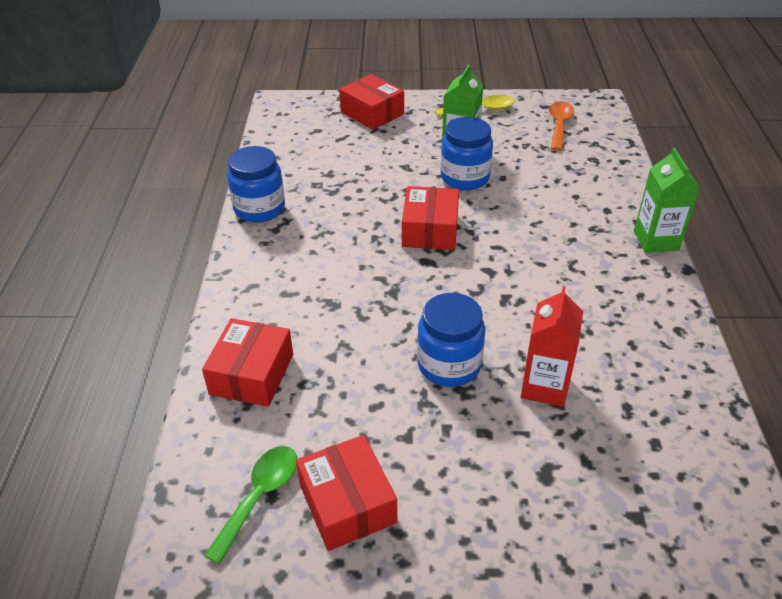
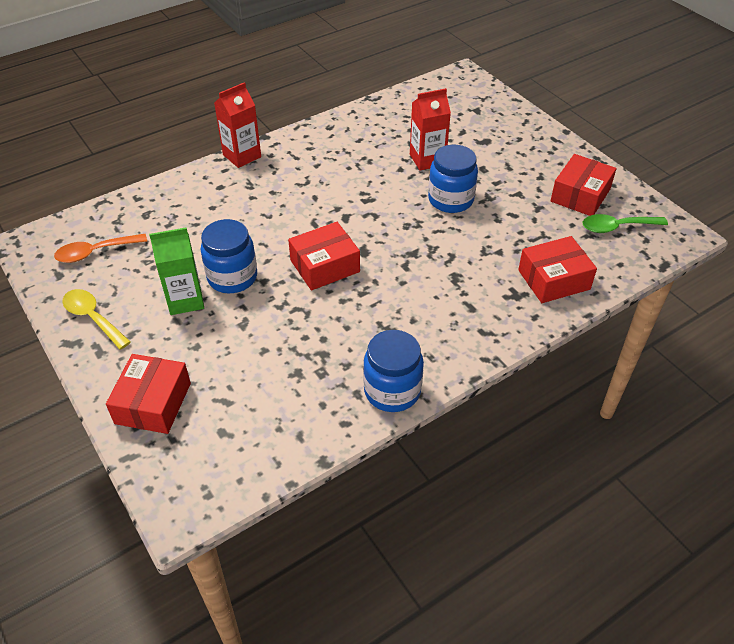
camera: 125 degrees left, 5 degrees up
(656, 240) = (242, 156): green carton -> red carton

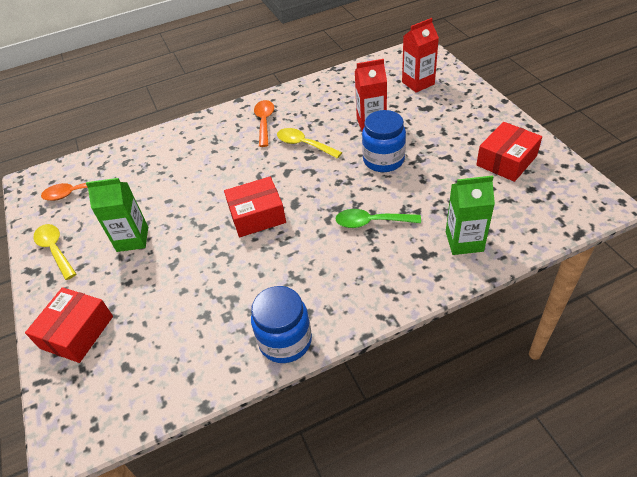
camera: 15 degrees right, 0 degrees up
(232, 277) = (177, 221): blue jar -> none
(242, 156) = (216, 115): red carton -> red carton (418, 83)
(303, 162) = (264, 122): none -> orange spoon
(357, 186) = (304, 144): none -> yellow spoon
(553, 279) = (464, 241): red box -> green carton
(617, 227) = (537, 193): green spoon -> green spoon (371, 222)

